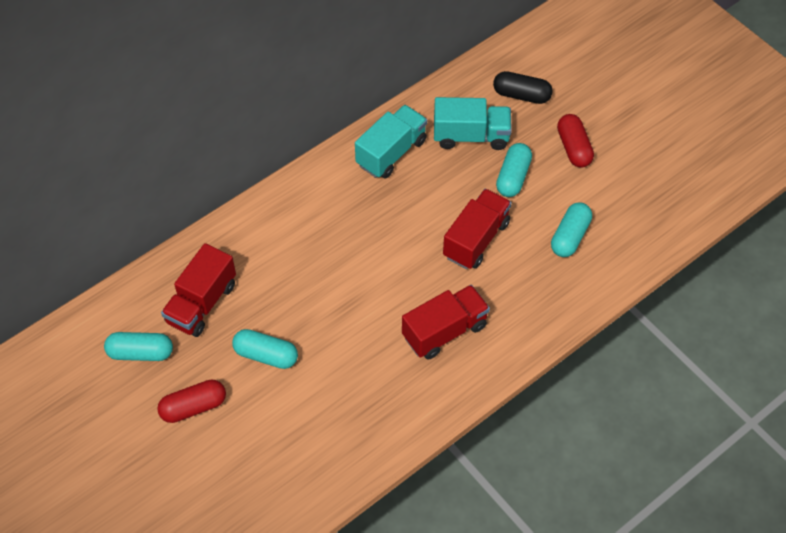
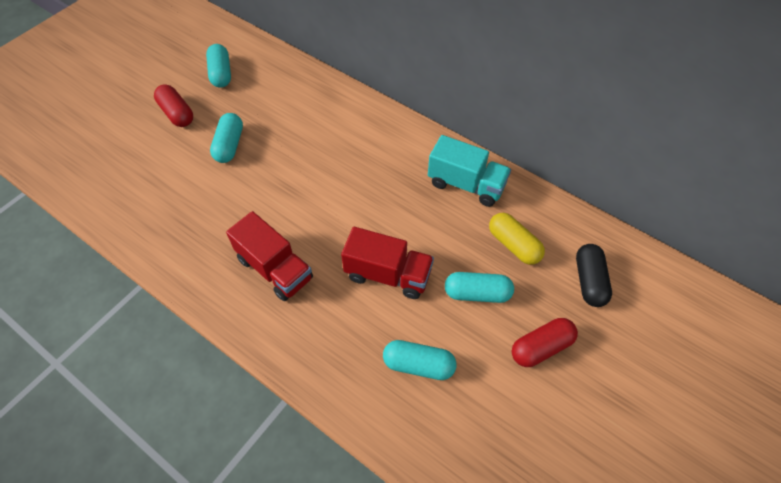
camera: 75 degrees right, 0 degrees up
(201, 303) = (271, 96): red truck -> none
(471, 136) = (513, 245): turquoise truck -> yellow capsule

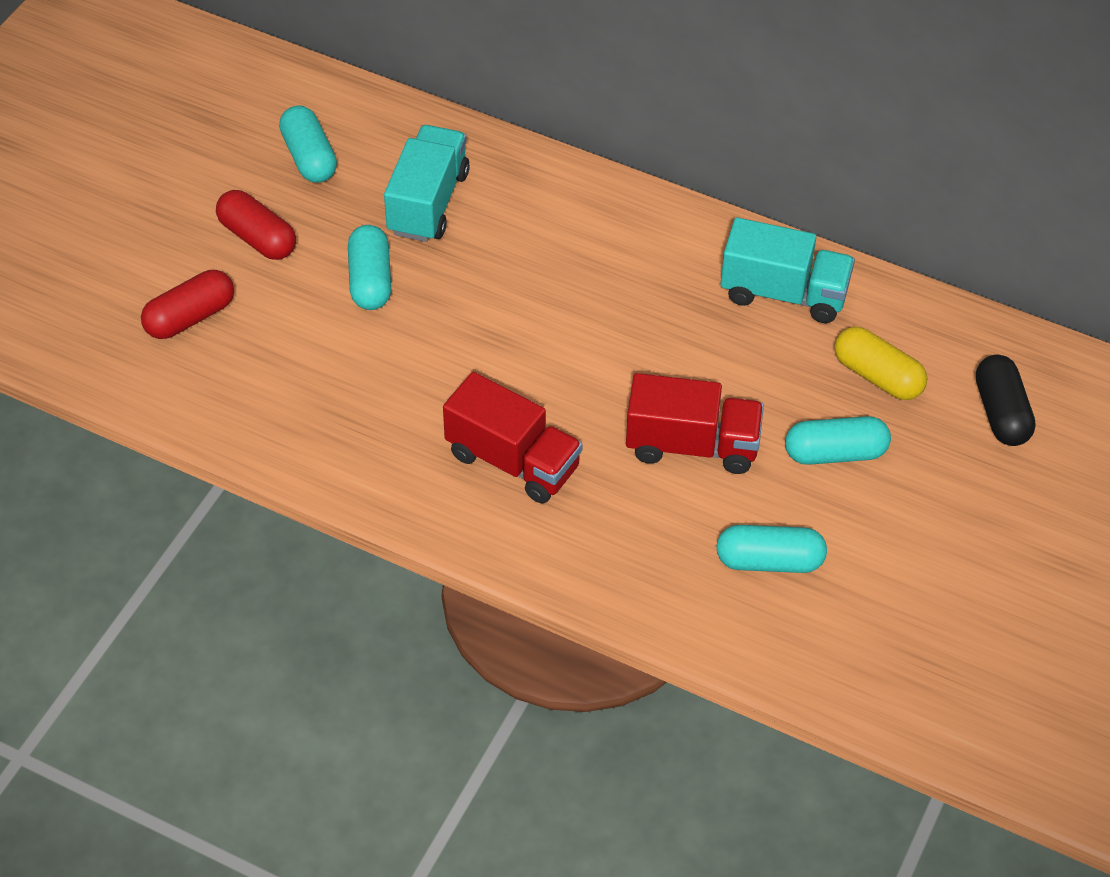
camera: 10 degrees left, 5 degrees down
(276, 106) = (428, 203): none -> turquoise truck
(541, 347) = (943, 513): red capsule -> red capsule (190, 317)

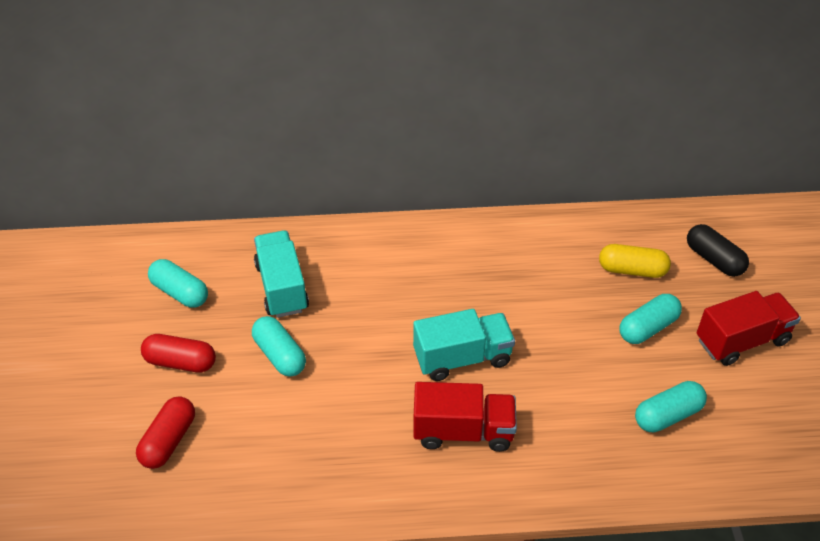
camera: 30 degrees left, 5 degrees down
(692, 445) = (563, 364): red truck -> red truck (742, 341)
(784, 293) = (541, 246): turquoise truck -> turquoise truck (462, 358)

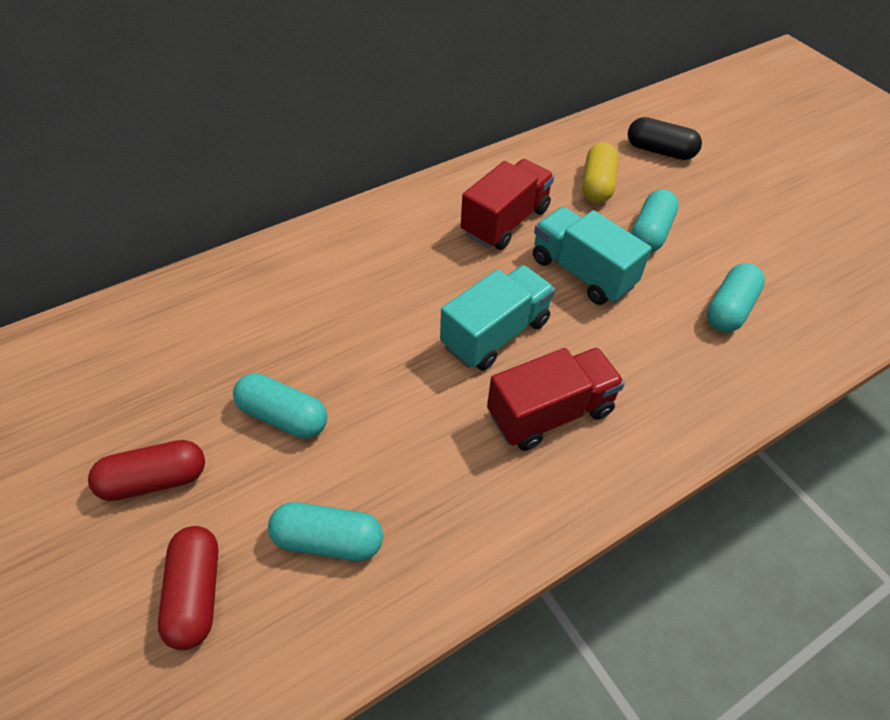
camera: 30 degrees left, 5 degrees up
(180, 292) = (104, 392): turquoise capsule -> turquoise capsule (328, 540)
(282, 287) = (238, 335): turquoise truck -> turquoise truck (582, 272)
(632, 270) = (597, 185): yellow capsule -> yellow capsule turned 60 degrees counterclockwise
(742, 341) = (737, 214): red truck -> red truck (505, 221)

